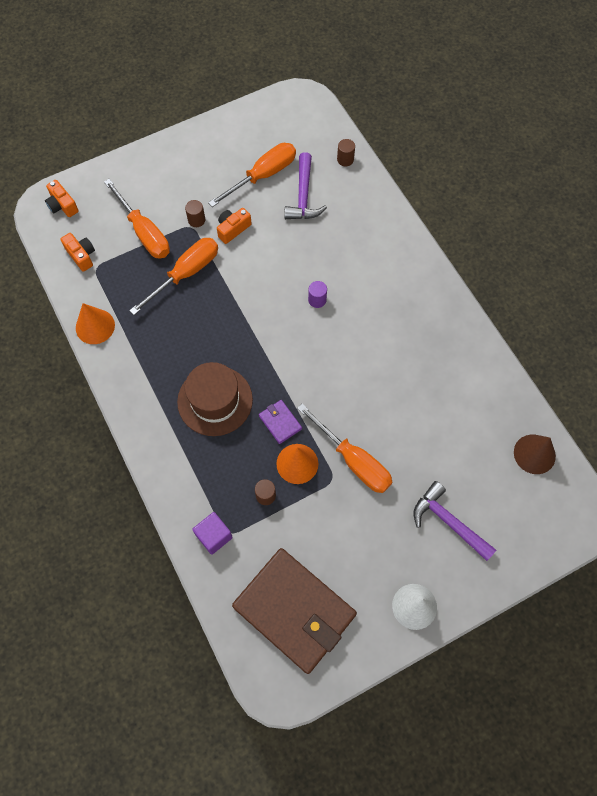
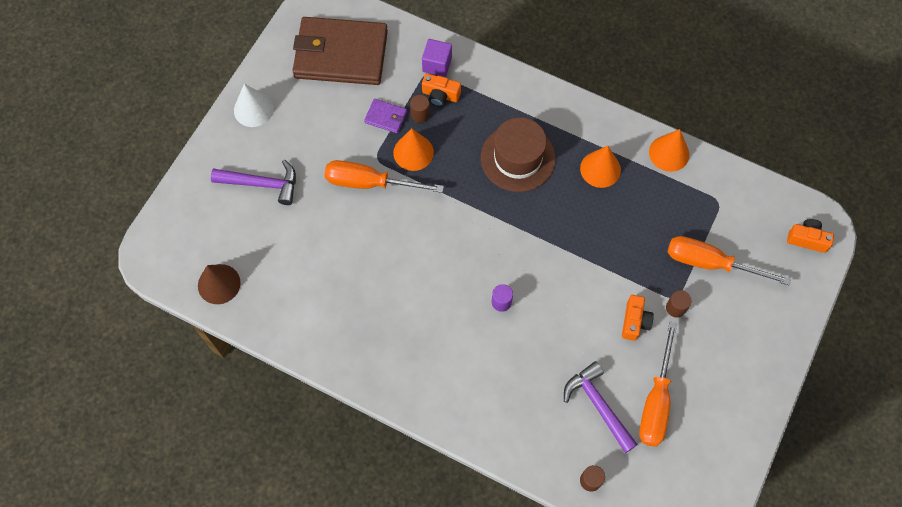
camera: 145 degrees right, 0 degrees up
(81, 255) = (742, 204): orange camera -> orange camera (440, 95)
(158, 349) = (600, 169): none -> orange cone
(185, 274) = (637, 248): orange screwdriver -> none
(280, 422) = (451, 175): purple wallet -> purple wallet (386, 117)

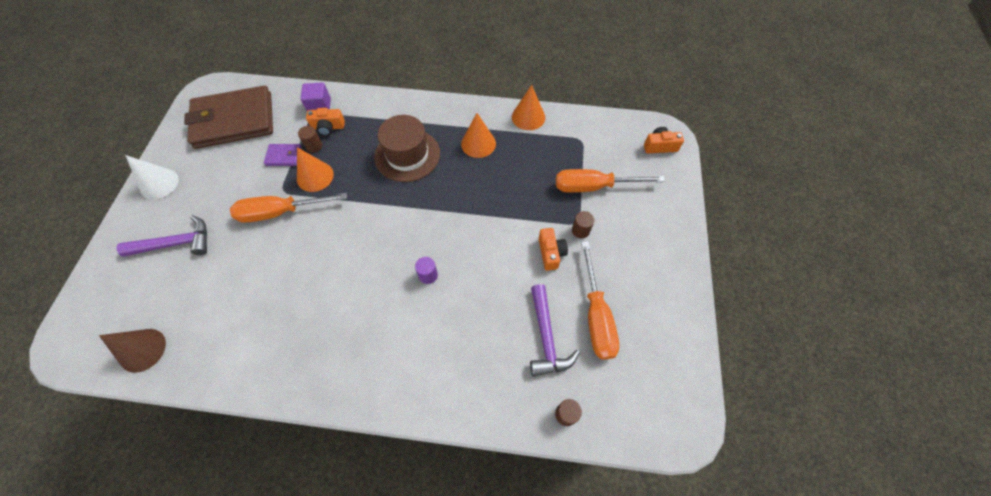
camera: 20 degrees left, 5 degrees down
(598, 405) = (546, 338): purple hammer -> purple hammer turned 135 degrees counterclockwise

